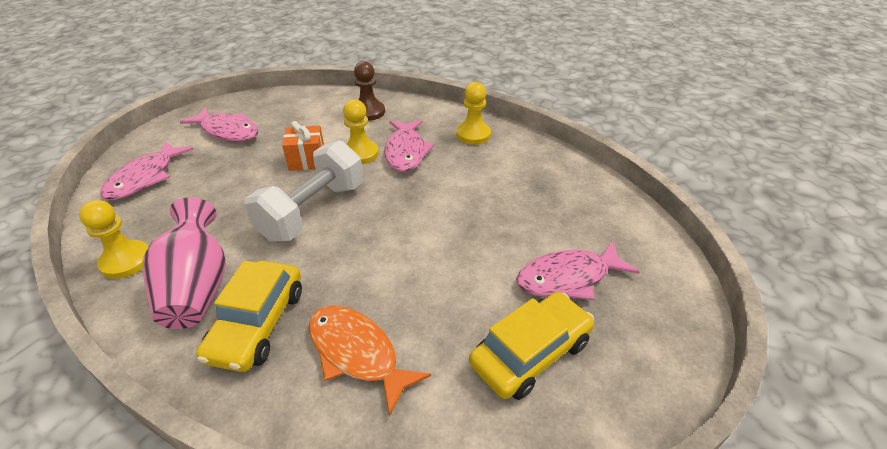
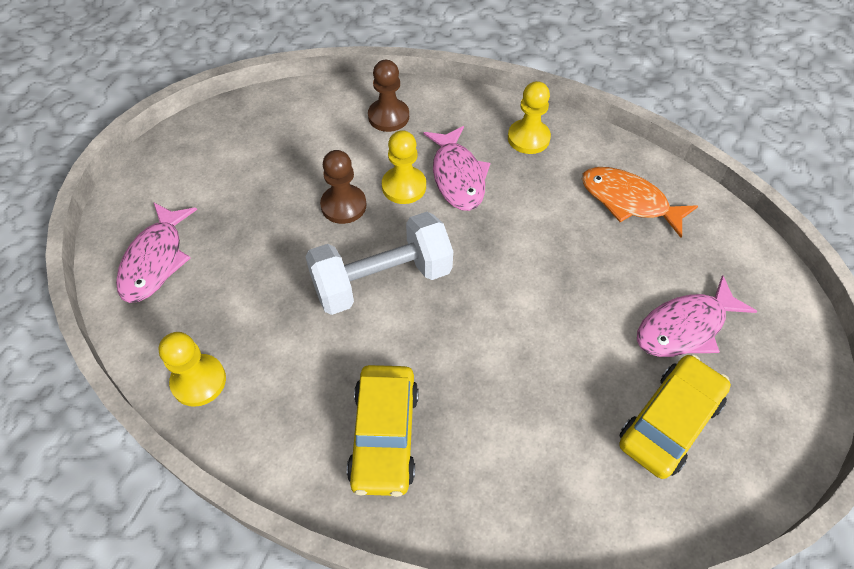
camera: 10 degrees left, 15 degrees up
(197, 287) = (298, 402): pink vase -> none
(228, 131) = (222, 171): pink fish -> none
(307, 160) = (343, 205): orange gift -> brown pawn
(313, 211) = (382, 280): white dumbbell -> white dumbbell turned 45 degrees clockwise
(357, 353) = (500, 451): orange fish -> orange fish (628, 201)

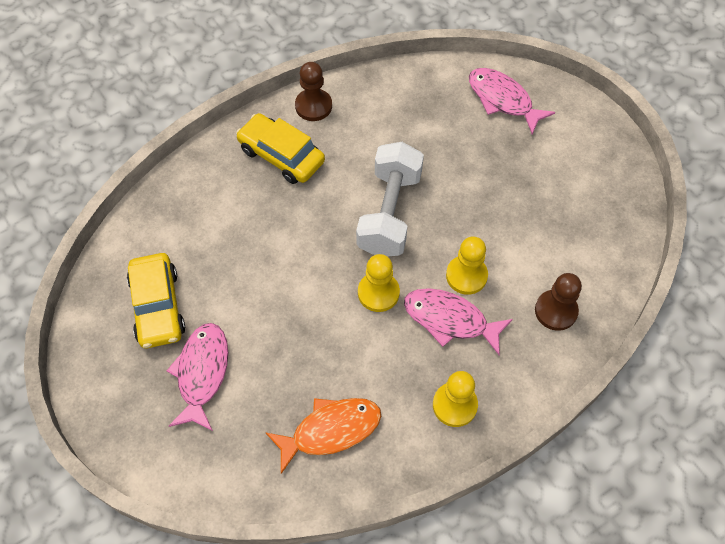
camera: 125 degrees right, 5 degrees up
(199, 381) = (390, 87): yellow pawn -> yellow pawn (378, 293)
(343, 205) = (475, 226): brown pawn -> brown pawn (313, 106)

